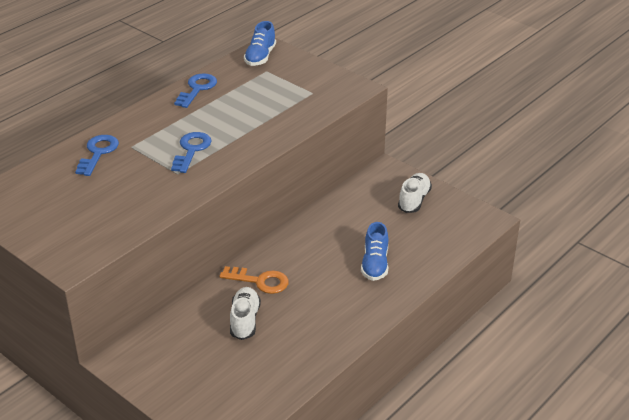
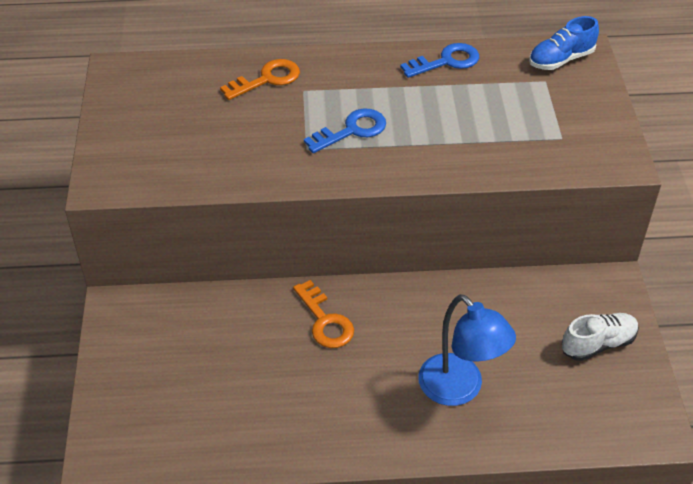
camera: 45 degrees right, 10 degrees up
(98, 153) = (267, 79): blue key -> orange key
(245, 320) = (261, 353): white shoe -> none
(375, 264) = (459, 389): blue shoe -> blue lamp

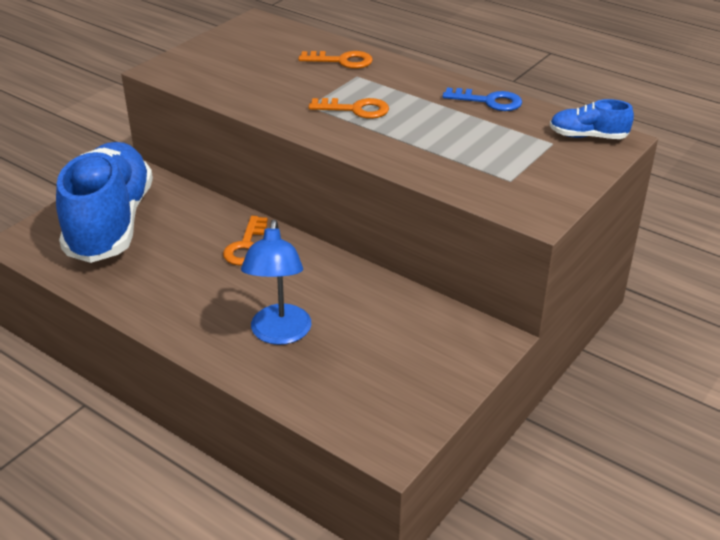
camera: 40 degrees right, 10 degrees down
(167, 378) = (110, 223): none -> blue shoe
(352, 131) = (355, 109): blue key -> orange key
(598, 344) = (425, 369): white shoe -> none

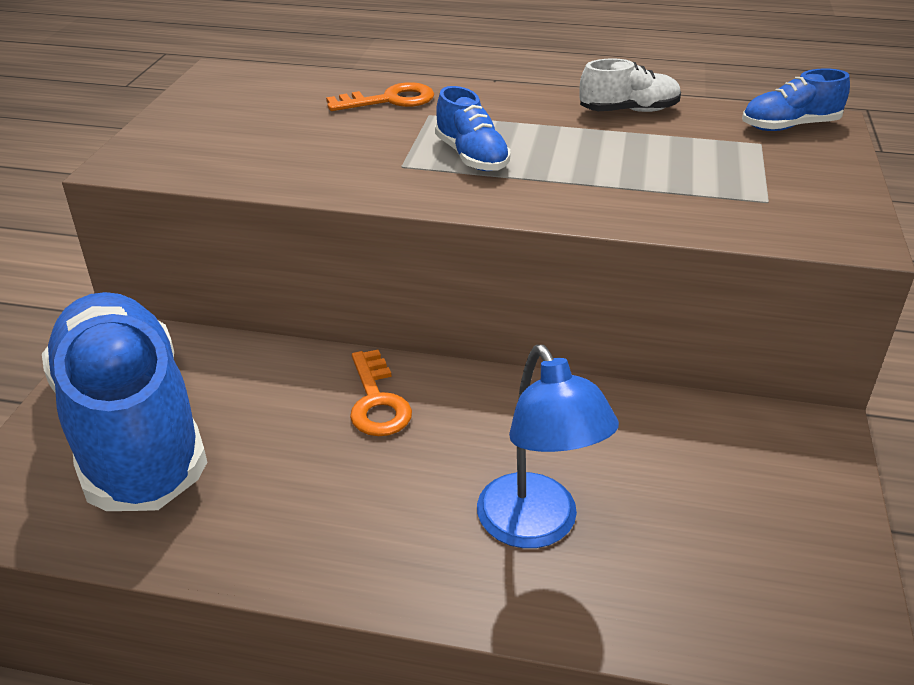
camera: 25 degrees left, 0 degrees up
(355, 109) = (471, 157): orange key -> blue shoe
(488, 101) = (629, 111): blue key -> white shoe

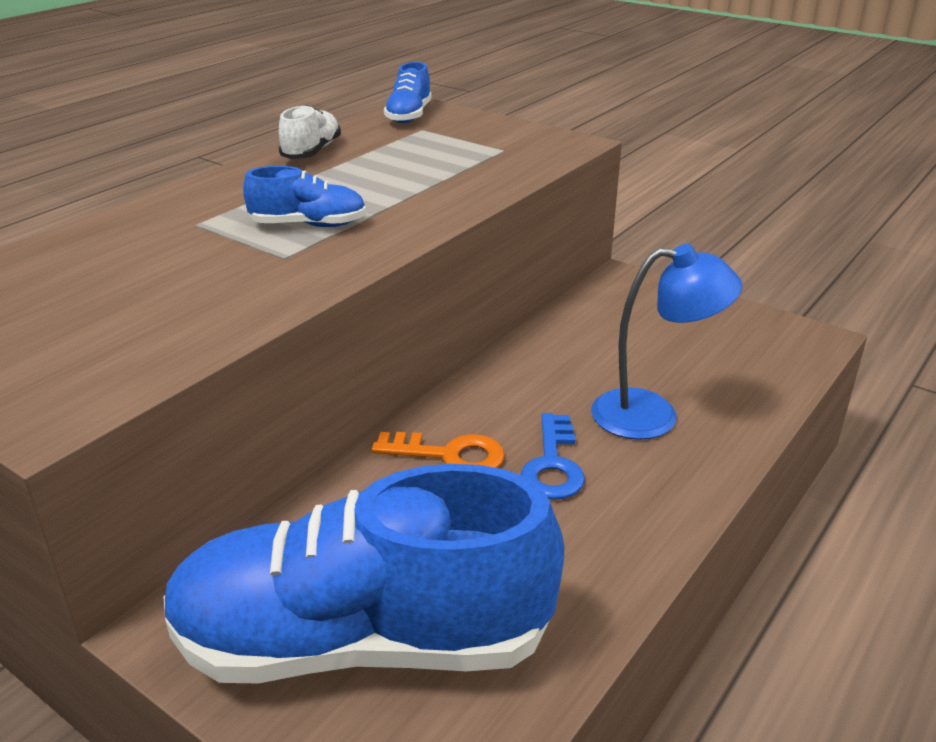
camera: 65 degrees left, 5 degrees down
(389, 100) = (133, 235): orange key -> none
(401, 471) = (552, 465): none -> blue key

